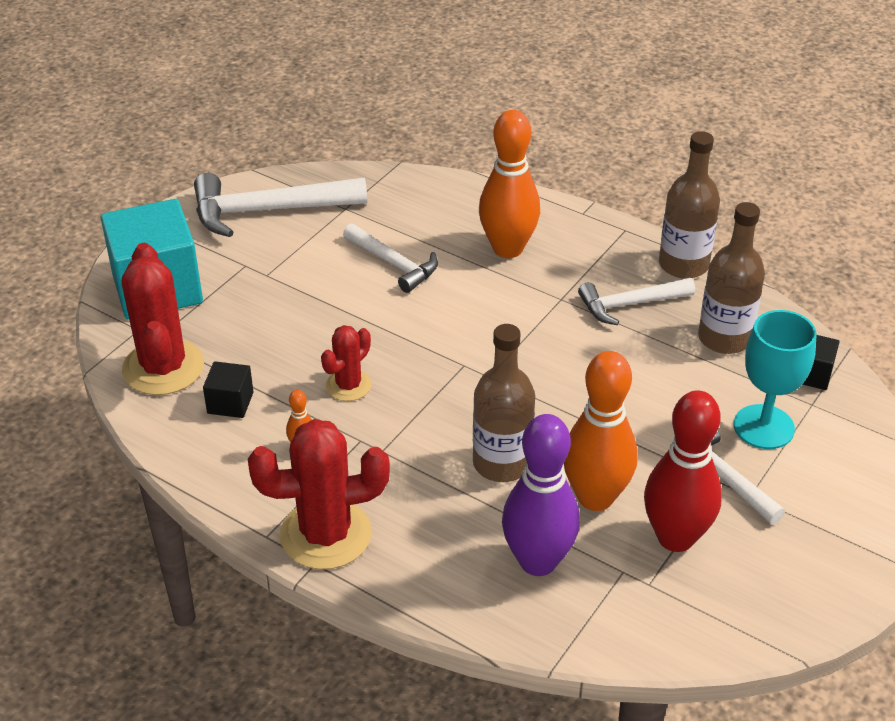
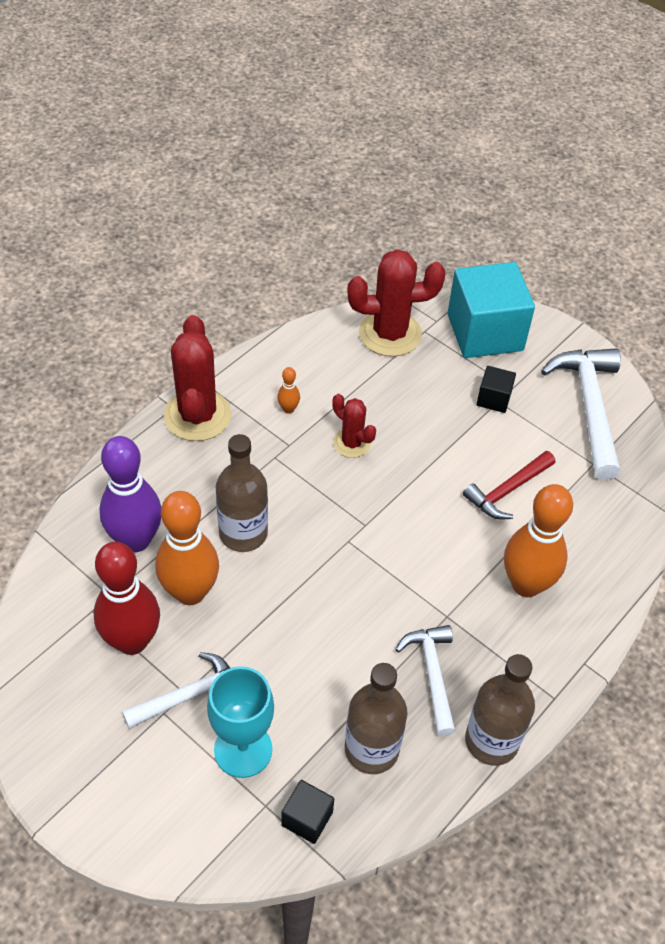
camera: 95 degrees right, 10 degrees up
(230, 403) = (344, 370): black cube -> black cube (493, 399)
(394, 264) = (507, 491): white hammer -> red hammer

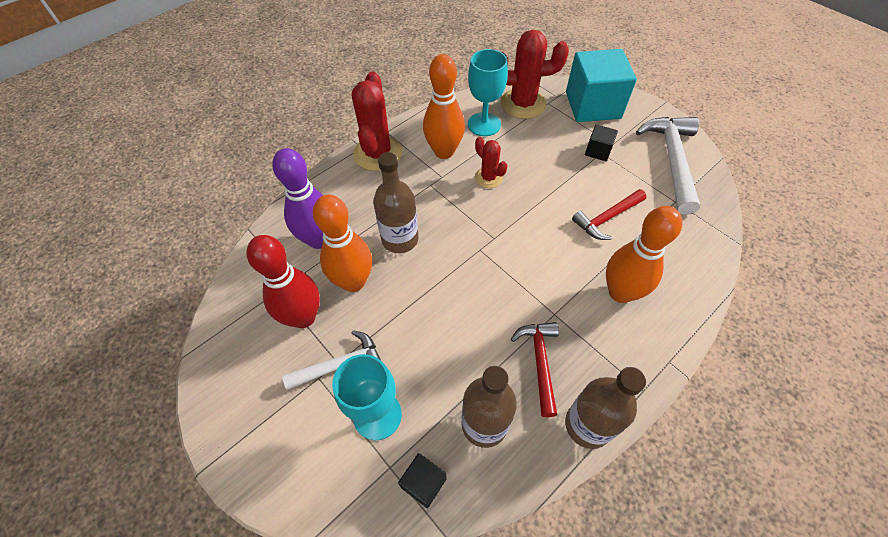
camera: 10 degrees right, 5 degrees up
(288, 409) = (444, 152): orange bowling pin -> orange bowling pin, size x2.41
(339, 366) = (484, 124): none -> turquoise goblet
(432, 674) = (539, 362): white hammer -> red hammer

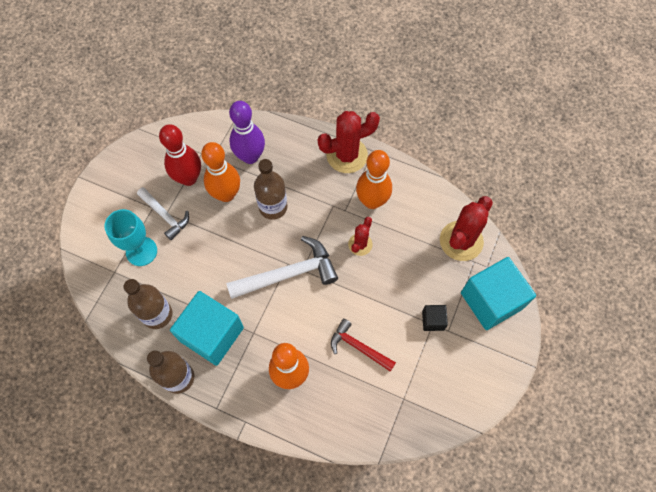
camera: 65 degrees right, 10 degrees up
(423, 483) = (111, 294): black cube -> none
(484, 124) = (419, 219): turquoise goblet -> none
(523, 104) = (461, 241): red cactus -> red cactus turned 60 degrees clockwise
(539, 362) = (212, 334): red hammer -> turquoise cube
(671, 160) = (452, 386): white hammer -> white hammer (289, 274)

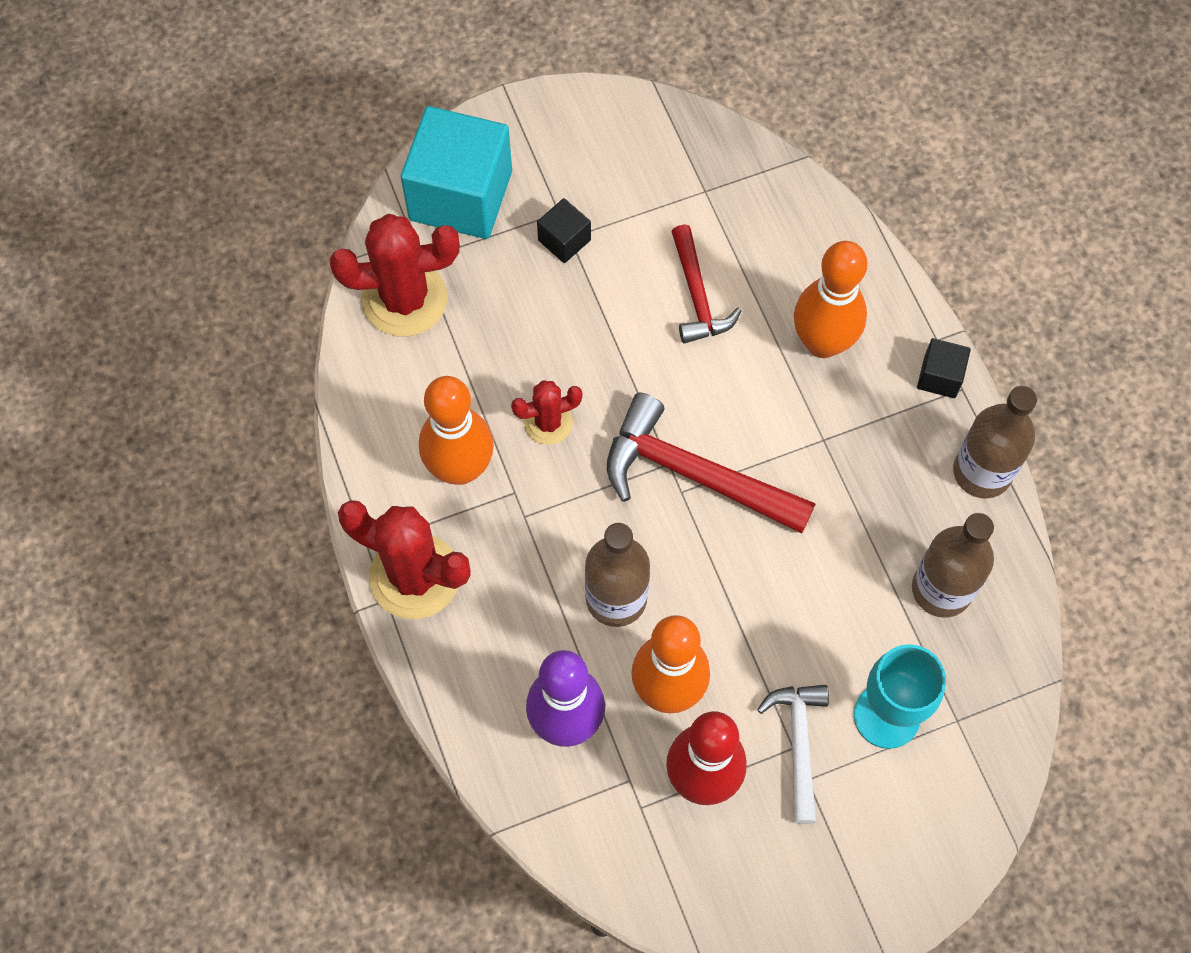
camera: 135 degrees left, 0 degrees up
(212, 334) = (884, 489): turquoise cube -> none
(230, 405) = (939, 376): none -> black cube
(289, 274) = (694, 475): white hammer -> red hammer

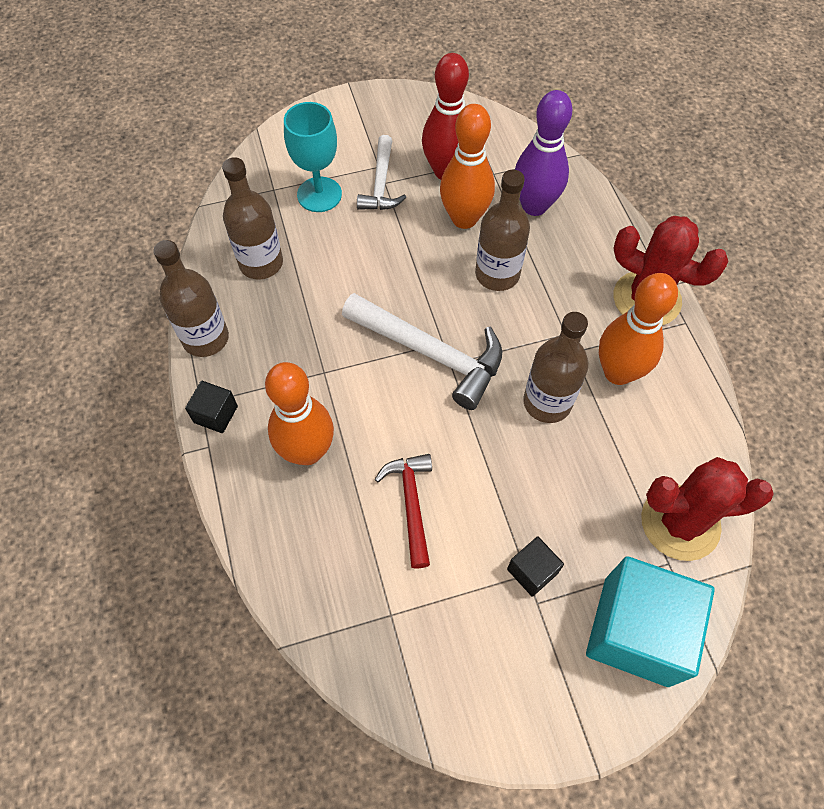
camera: 175 degrees left, 5 degrees down
(548, 422) = (547, 402): red cactus -> brown bottle
(694, 475) = (431, 353): red hammer -> white hammer

